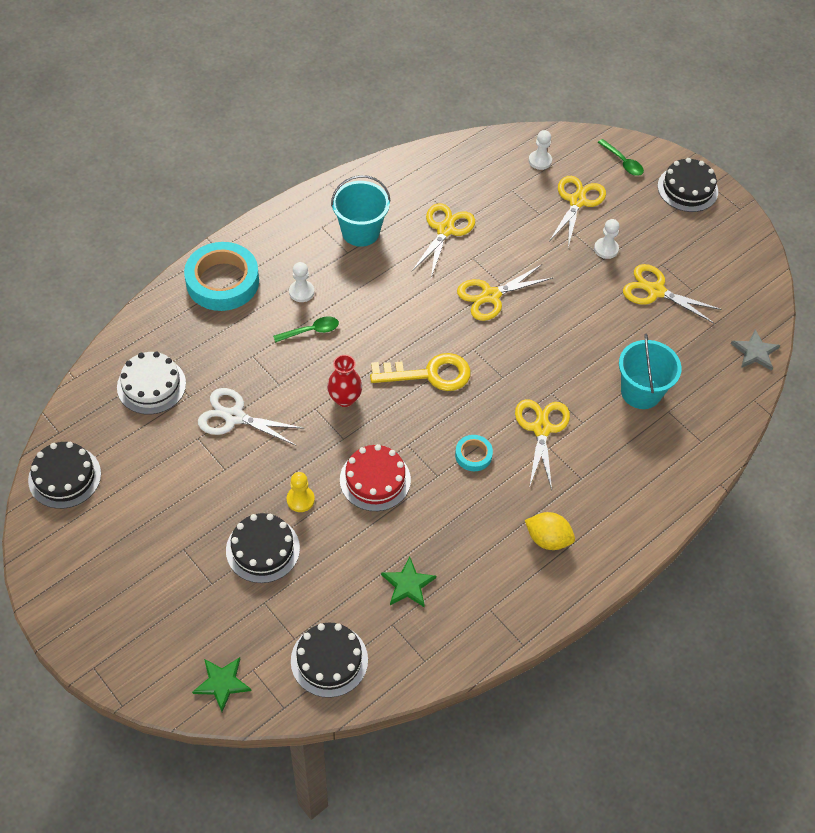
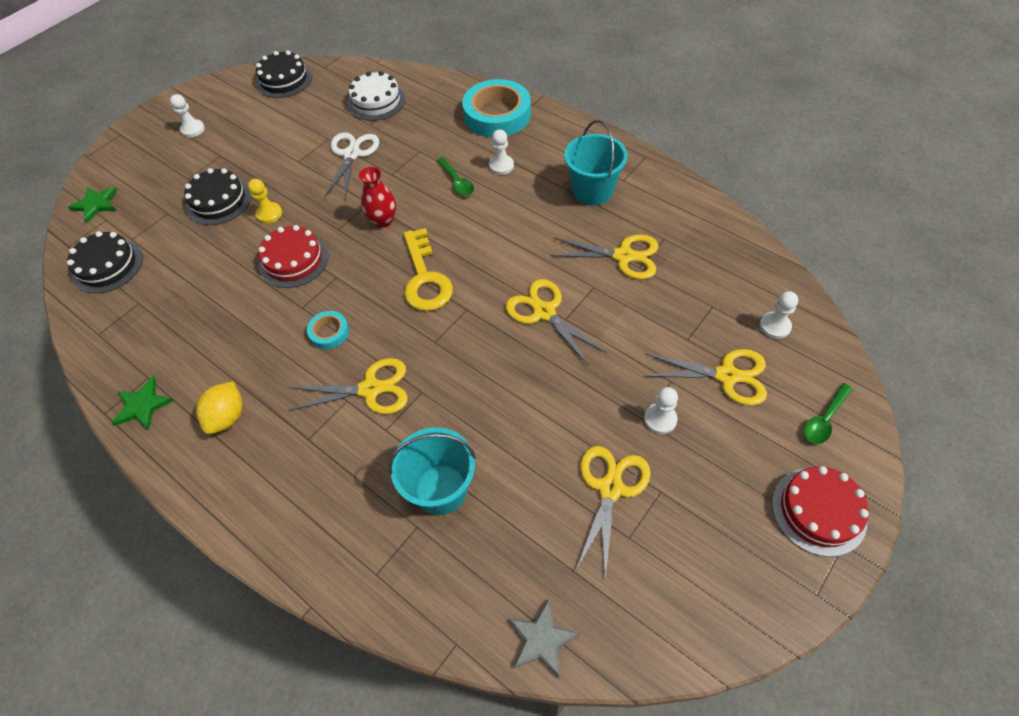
camera: 85 degrees right, 0 degrees up
(121, 580) = (193, 129): none -> white pawn
(408, 584) = (179, 306): green star -> green star (142, 405)
(687, 189) = (818, 511): black cake -> red cake

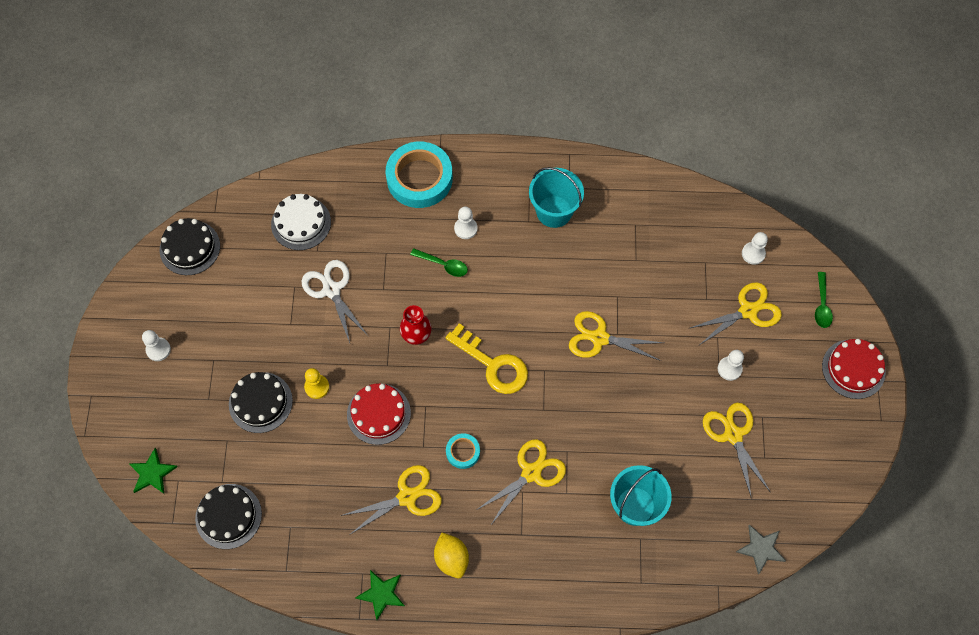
camera: 40 degrees left, 10 degrees up
(623, 256) = (619, 257): yellow scissors -> yellow scissors (407, 497)

